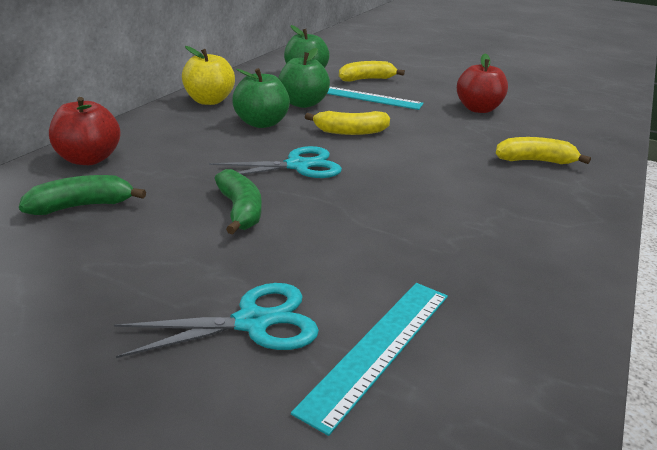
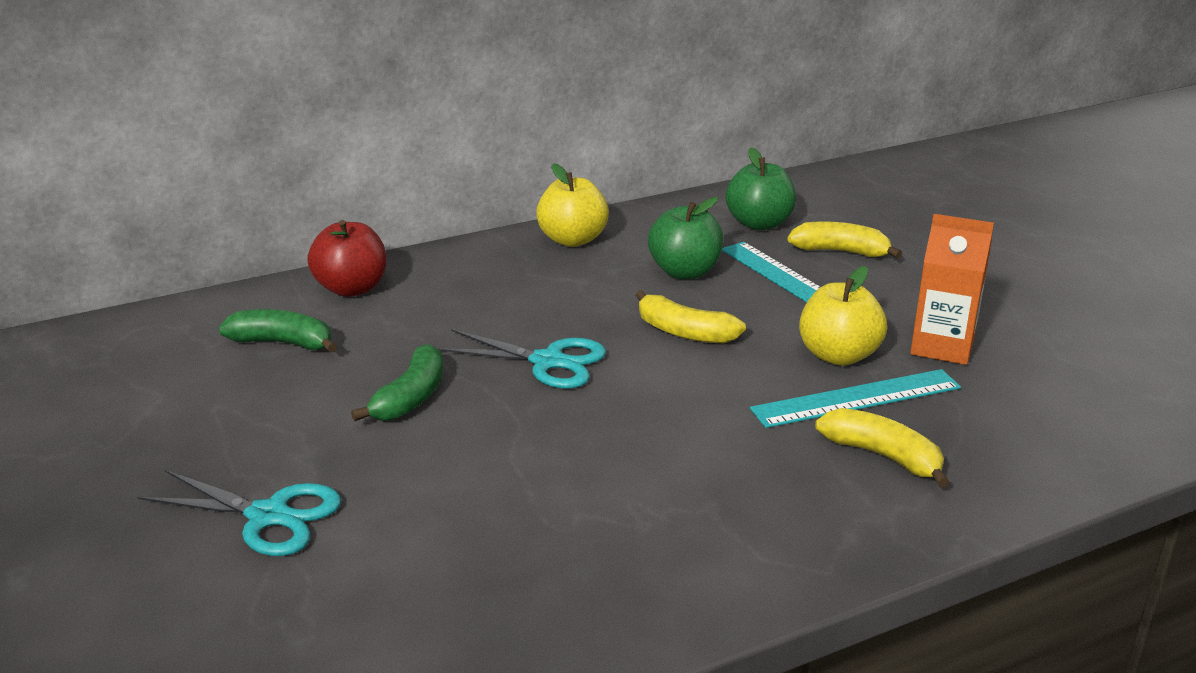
camera: 40 degrees right, 0 degrees up
(261, 123) = (589, 289): green apple -> none
(379, 348) = (333, 589): turquoise ruler -> turquoise ruler (856, 398)
(442, 124) = (838, 355): none -> yellow apple
(478, 109) = (942, 346): red apple -> orange carton

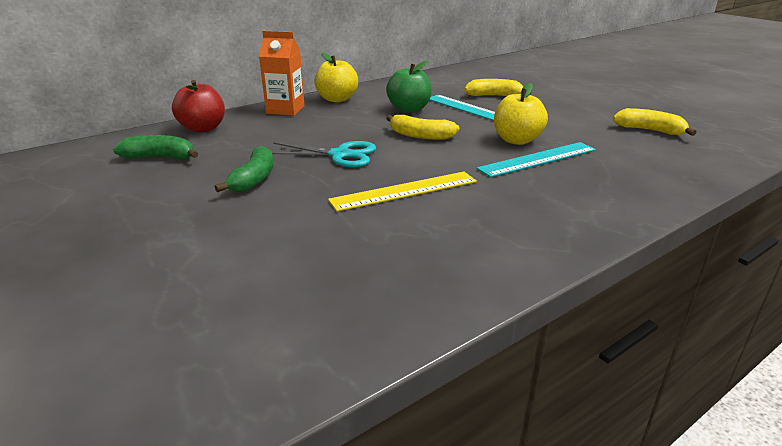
camera: 10 degrees left, 0 degrees up
(268, 516) = (161, 254): turquoise scissors -> none
(625, 441) = (404, 191): none -> yellow ruler
(759, 224) = (443, 87): green apple -> none
(883, 456) = (569, 185): yellow banana -> yellow banana (650, 130)
(942, 346) = (574, 132): orange carton -> orange carton (285, 110)

